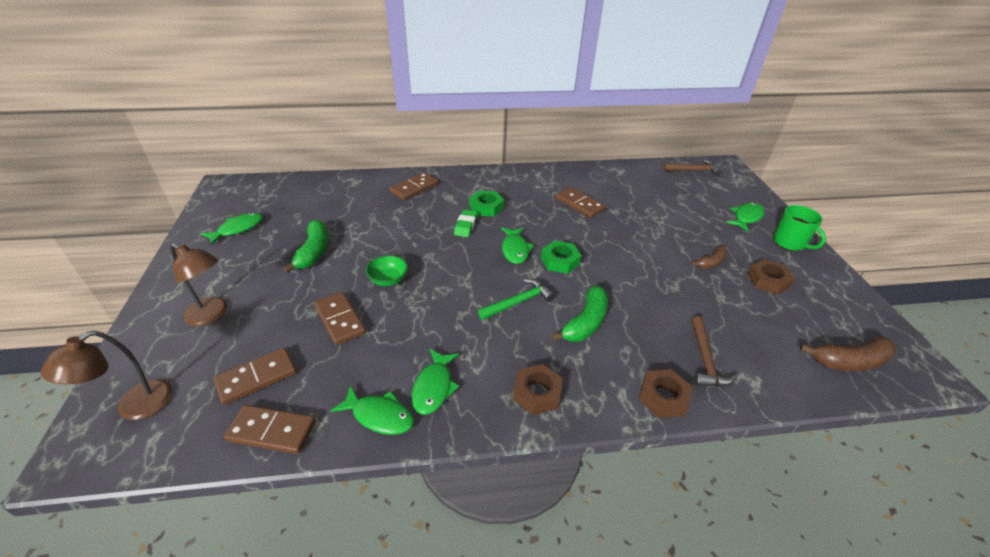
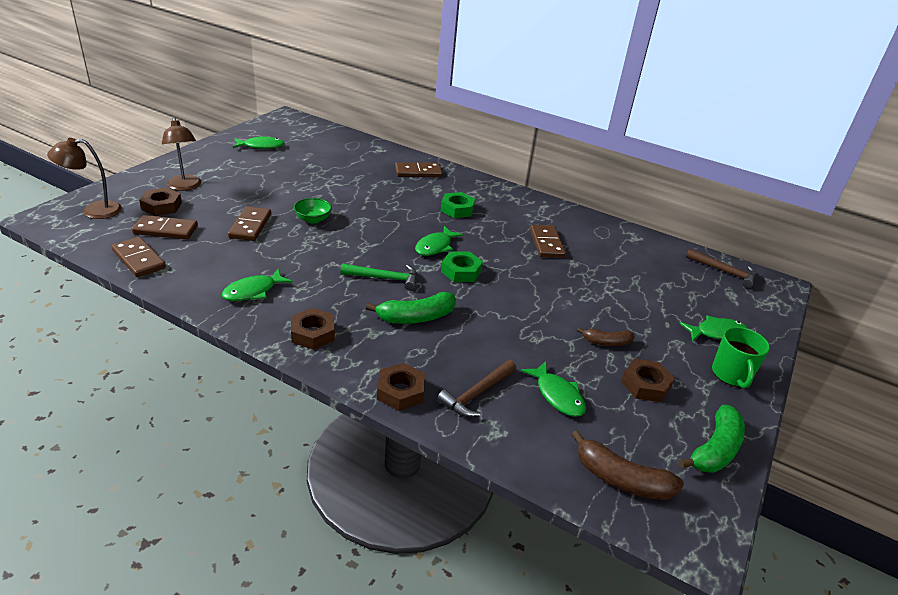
camera: 35 degrees right, 5 degrees down
(215, 353) = (161, 206): none -> brown nut
(314, 252) = (289, 180): green banana -> green banana (715, 450)
(379, 416) = (201, 286): green fish -> green fish (557, 395)
(465, 226) = (420, 213): green eraser -> none

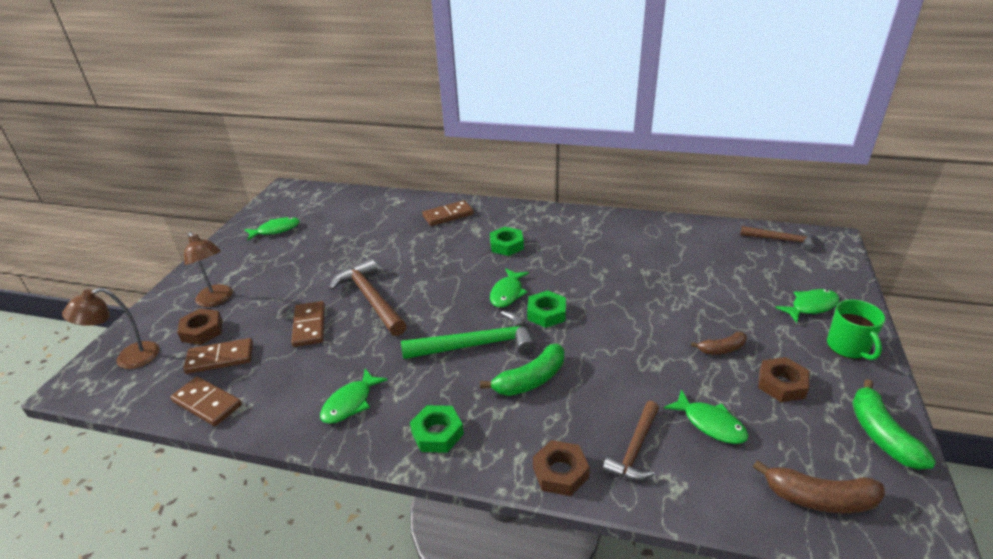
camera: 10 degrees left, 0 degrees up
(313, 219) = (371, 299): green bowl -> brown hammer
(313, 333) = (437, 433): brown nut -> green nut
(384, 278) = (477, 345): green hammer -> green hammer, size x1.58
(546, 243) = (609, 258): brown domino -> none
(715, 450) = (881, 434): green banana -> green banana turned 150 degrees clockwise

